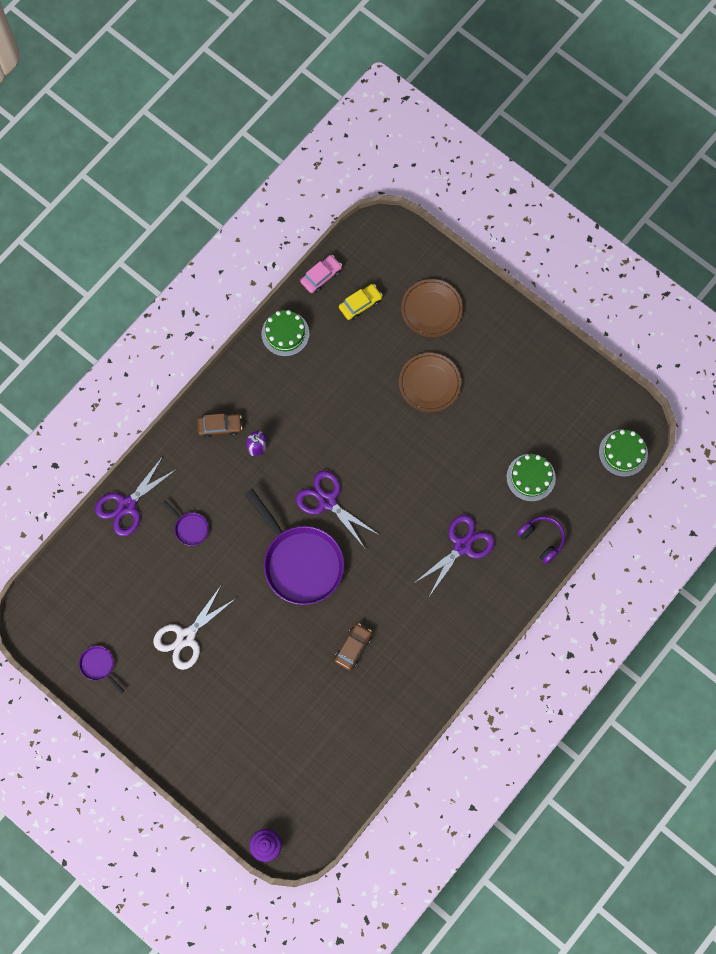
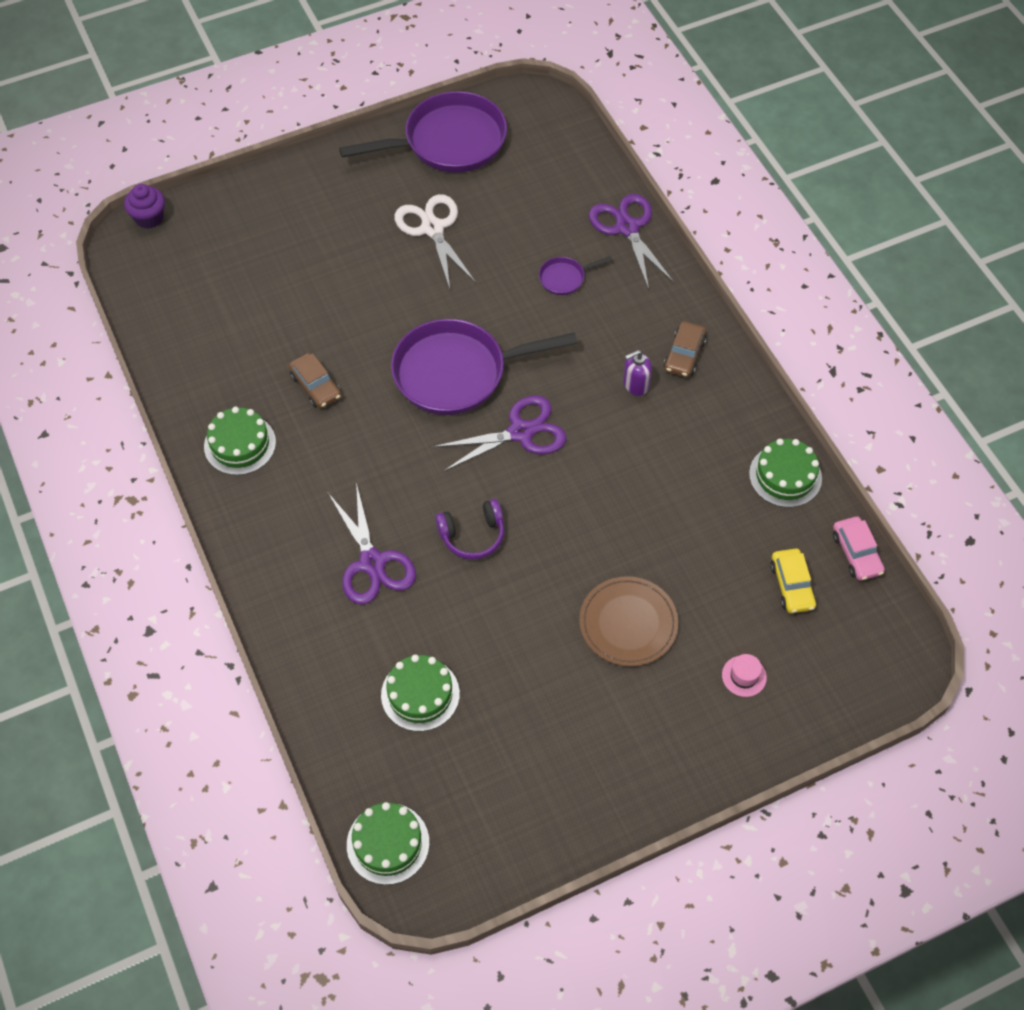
camera: 115 degrees right, 15 degrees down
(99, 666) = (448, 142): purple pan -> purple pan, size x2.34
(420, 672) = (240, 444): none -> green cake
(431, 309) = (744, 676): brown plate -> pink hat
(542, 539) = (324, 667): purple headphones -> purple headphones (472, 535)

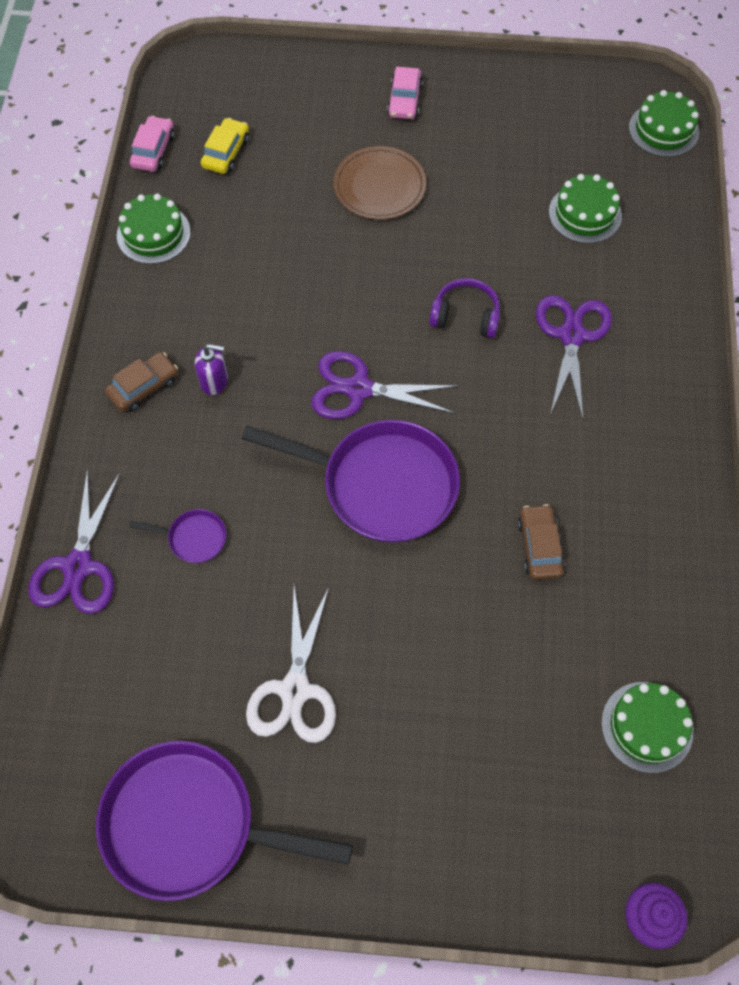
camera: 150 degrees left, 5 degrees up
(240, 444) = (651, 519): green cake -> green cake (647, 726)
(671, 737) = (404, 100): none -> pink car
(744, 676) = (318, 112): pink hat -> none

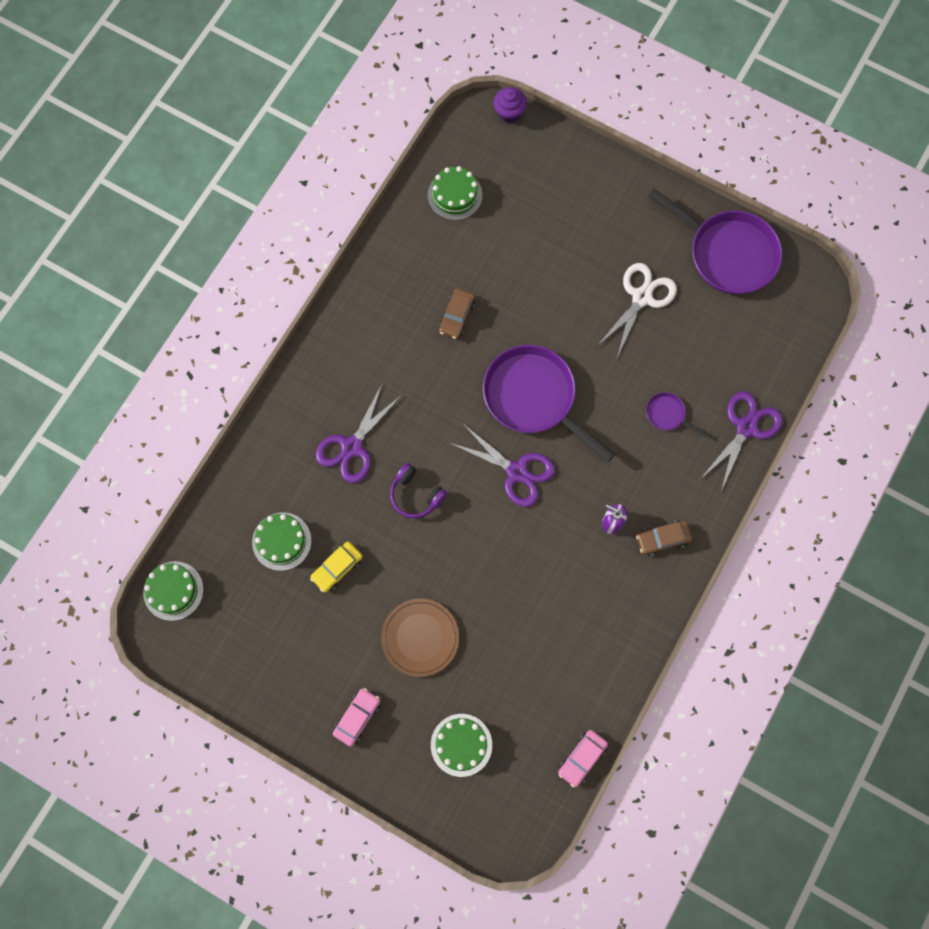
camera: 155 degrees left, 10 degrees up
(153, 234) = (611, 672): green cake -> green cake (461, 745)
(226, 152) = (524, 729): yellow car -> yellow car (337, 568)

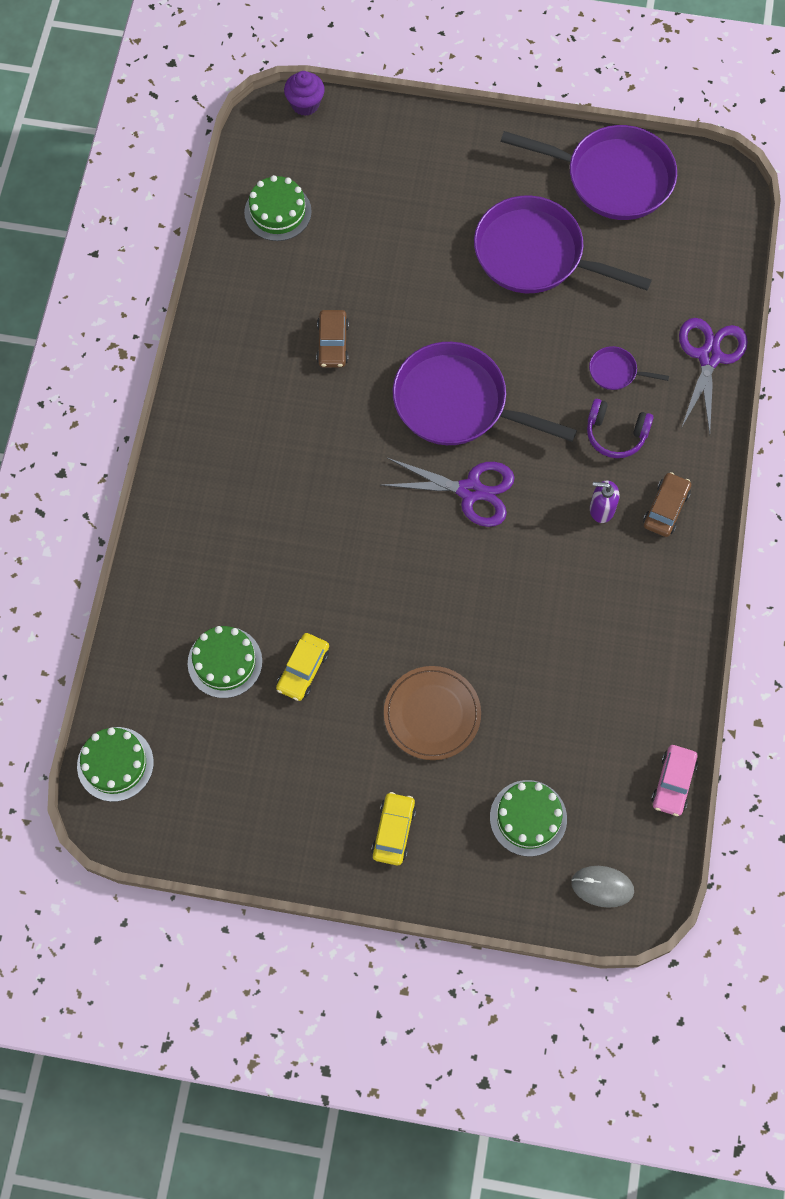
camera: 20 degrees left, 5 degrees down
(352, 447) = (267, 528): purple scissors -> none
(357, 717) = (393, 831): pink car -> yellow car
(415, 495) = (363, 556): purple headphones -> purple headphones (615, 434)
(496, 818) = (602, 886): none -> grey mouse
(642, 297) = (535, 255): white scissors -> purple pan
(662, 539) = (666, 508): brown car -> brown car turned 150 degrees clockwise

